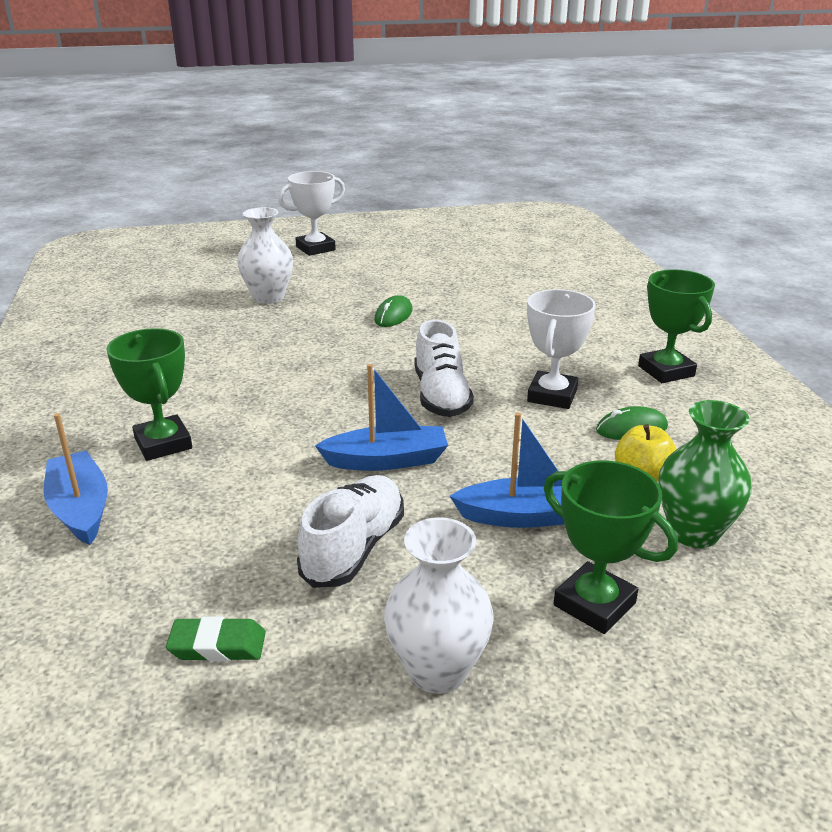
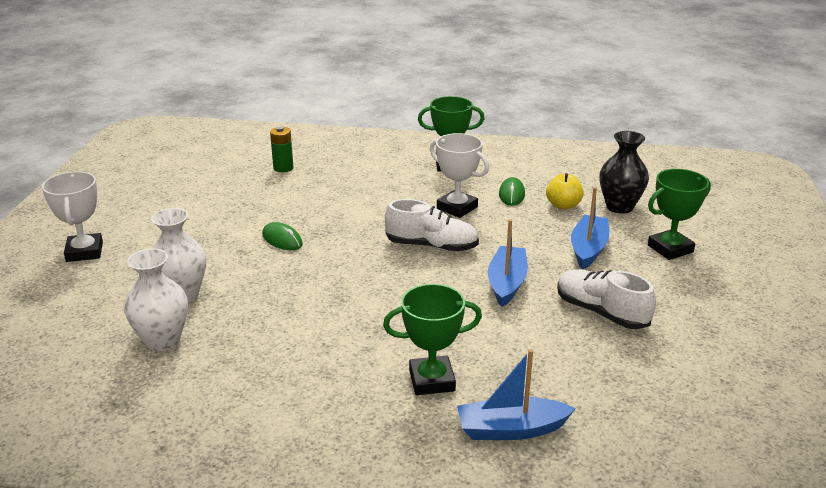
camera: 70 degrees left, 0 degrees up
(217, 645) = (682, 375): green eraser -> none
(437, 670) = (712, 304): white vase -> white vase (162, 340)
(544, 284) = (283, 168): none -> green battery
(693, 532) = (619, 207): green vase -> black vase

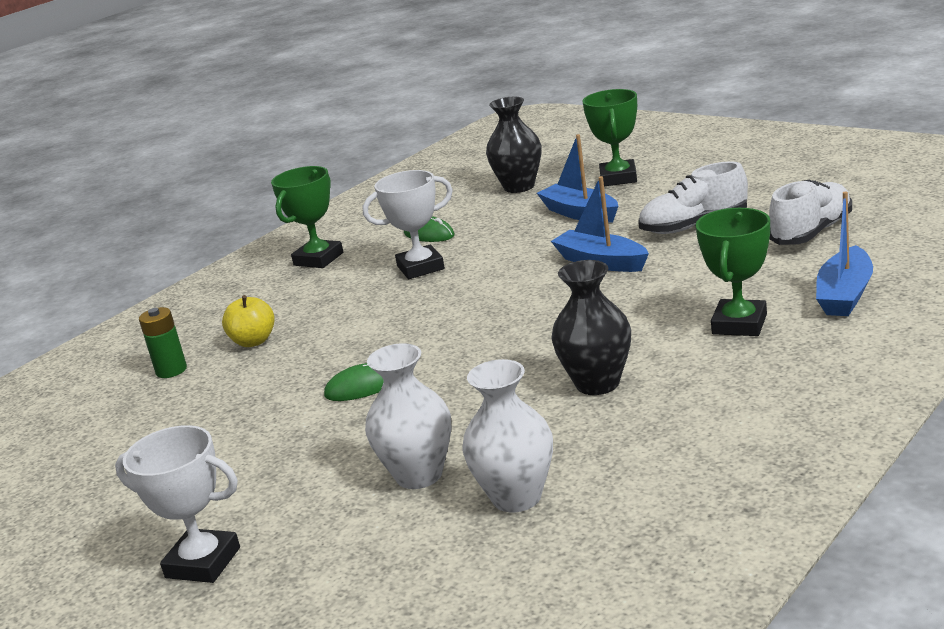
camera: 55 degrees left, 5 degrees down
(315, 334) = (597, 383): none -> black vase
(432, 246) = (486, 292): white shoe -> white shoe (811, 232)
(563, 205) = (484, 212): yellow apple -> yellow apple (253, 341)

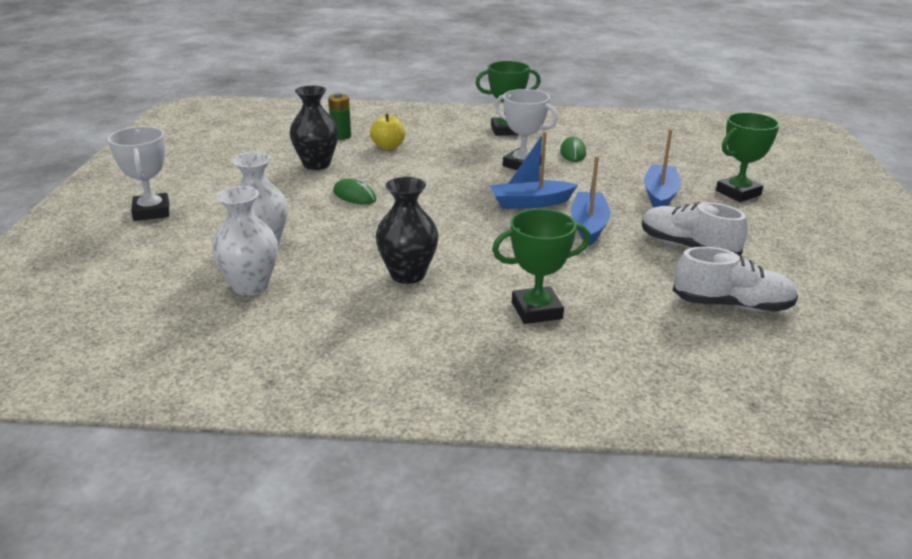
camera: 50 degrees right, 5 degrees up
(519, 187) = (679, 160): black vase -> black vase (316, 164)
(845, 295) = (628, 350): blue boat -> blue boat (530, 203)

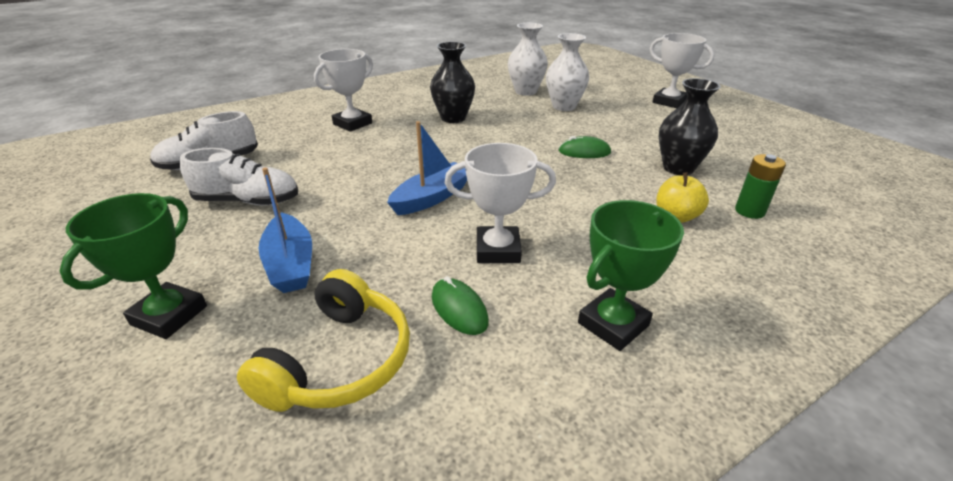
camera: 145 degrees right, 5 degrees up
(536, 310) = (352, 123): green trophy -> white trophy
(588, 226) = (355, 192): blue boat -> none
(645, 155) = (339, 360): none -> yellow headphones

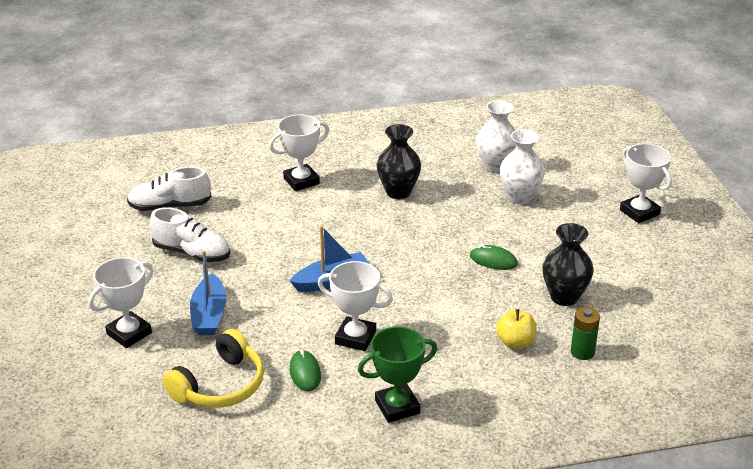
camera: 20 degrees right, 0 degrees up
(169, 315) = (129, 333): green trophy -> white trophy

